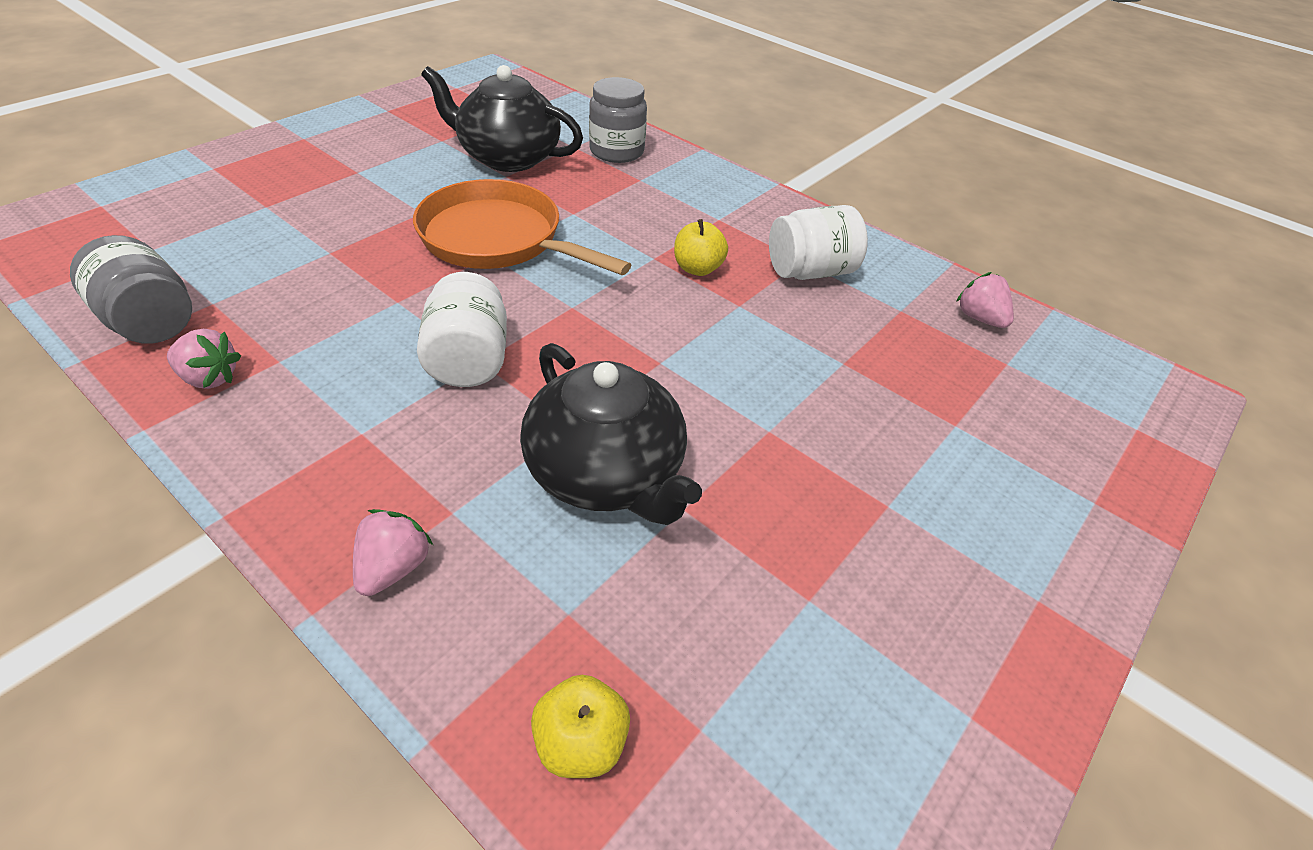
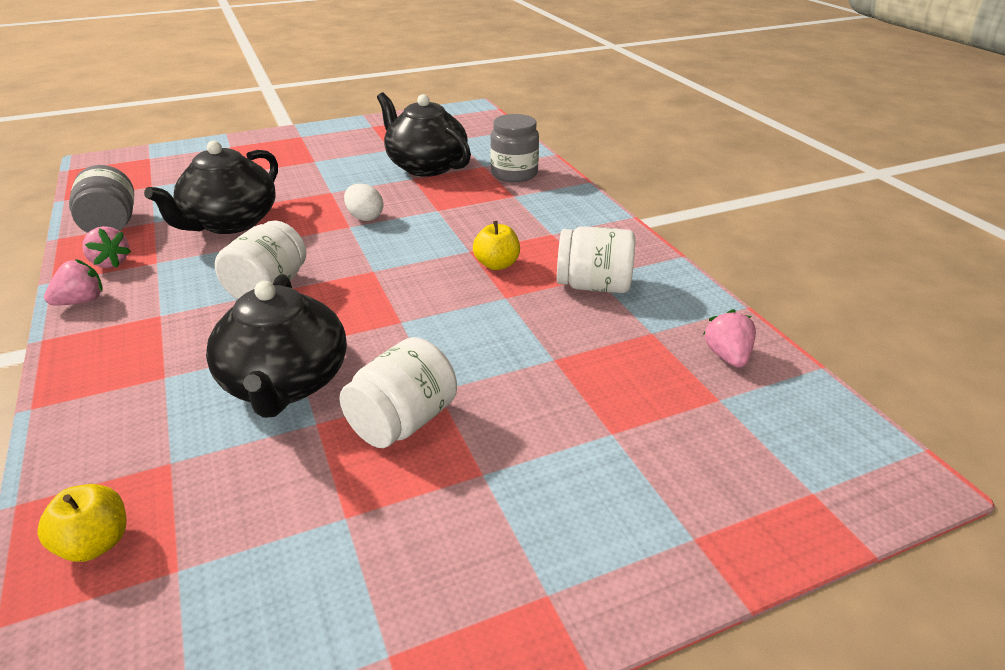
camera: 30 degrees right, 10 degrees down
(328, 282) = (230, 223): none -> black teapot
(393, 568) = (98, 398): pink strawberry -> pink strawberry (81, 301)
(498, 239) = (365, 217): orange pan -> white egg
(768, 477) = (403, 422): none -> white jar

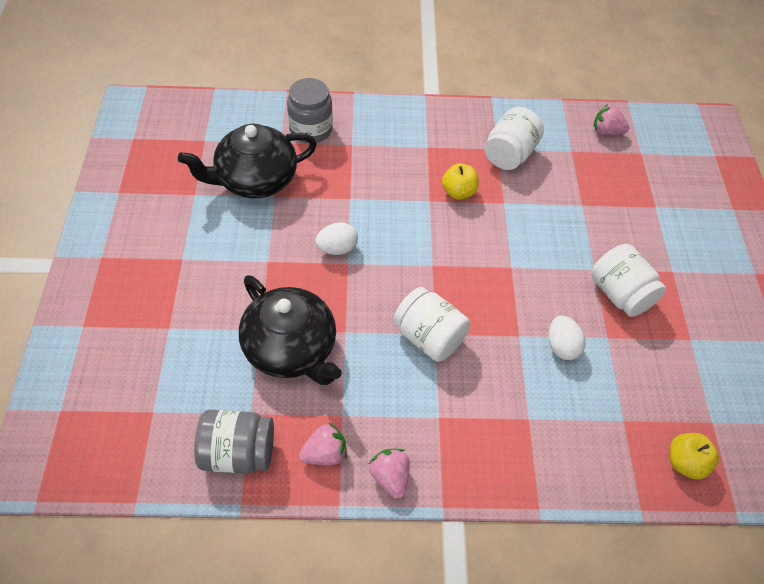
camera: 70 degrees left, 20 degrees up
(285, 383) = (561, 346): black teapot -> white egg

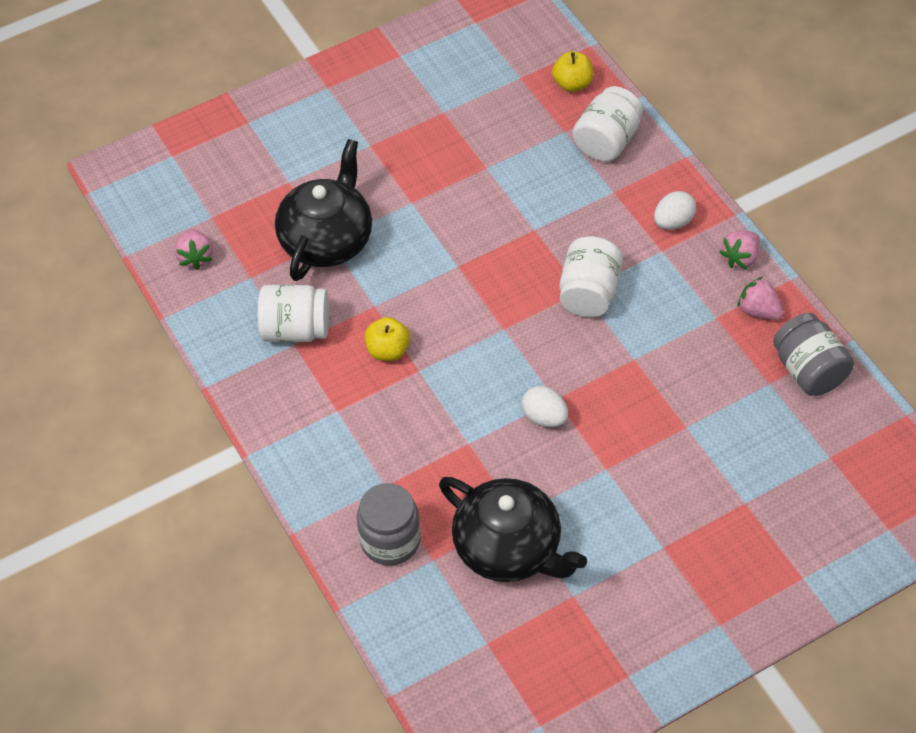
camera: 115 degrees left, 0 degrees up
(291, 349) = (685, 389): black teapot -> black teapot (327, 239)
(561, 346) = (522, 195): white egg -> white egg (673, 222)
(620, 294) = (428, 174): white jar -> white jar (607, 141)

